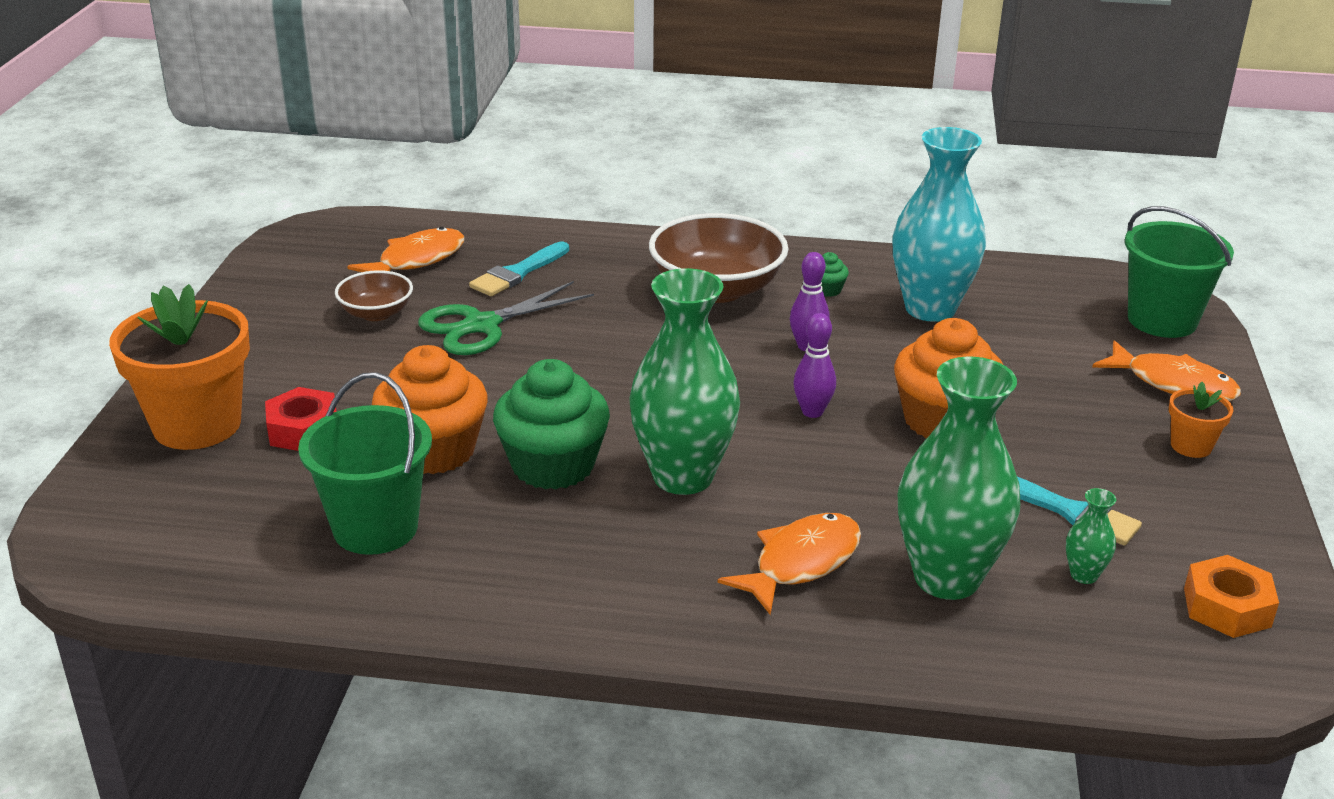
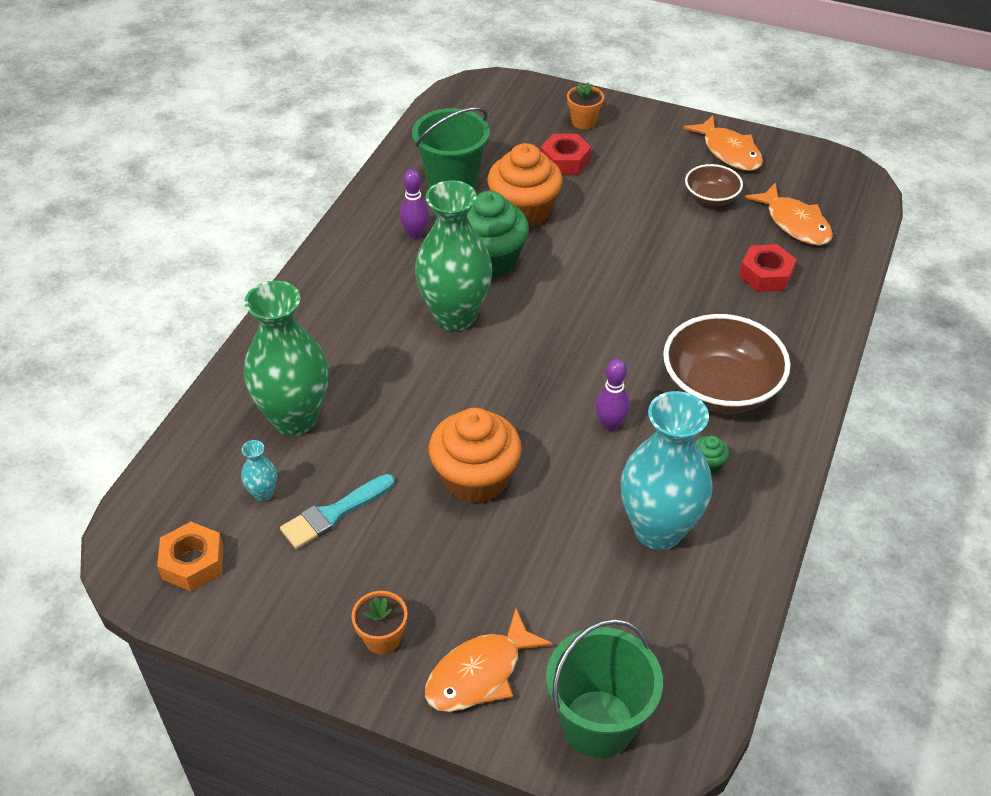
camera: 105 degrees right, 15 degrees up
(197, 425) = (583, 122): orange flower pot -> orange flower pot, size x0.46
(482, 325) = (682, 247): green scissors -> none
(518, 273) = (765, 275): turquoise brush -> red nut
(801, 563) = (342, 352): orange fish -> orange fish (729, 152)
(812, 412) = (512, 402): purple bowling pin -> purple bowling pin (415, 233)
(1084, 575) = (263, 493): green vase -> turquoise vase

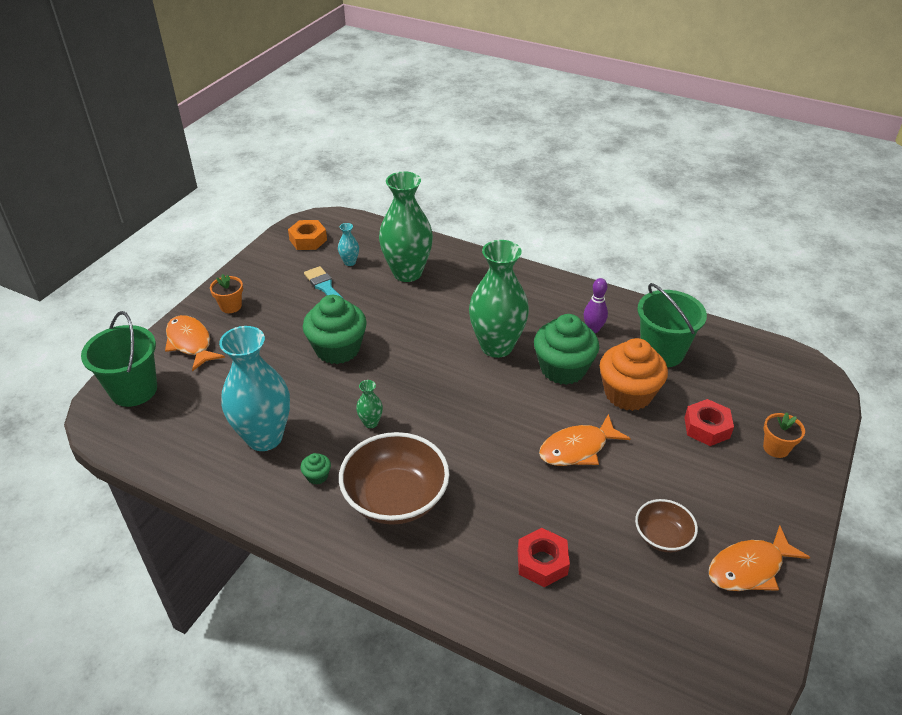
camera: 95 degrees right, 5 degrees down
(475, 478) = (337, 349): orange cupcake -> green cupcake
(610, 424) = (371, 423): purple bowling pin -> green vase
(795, 223) = (626, 607): orange fish -> orange fish (577, 449)

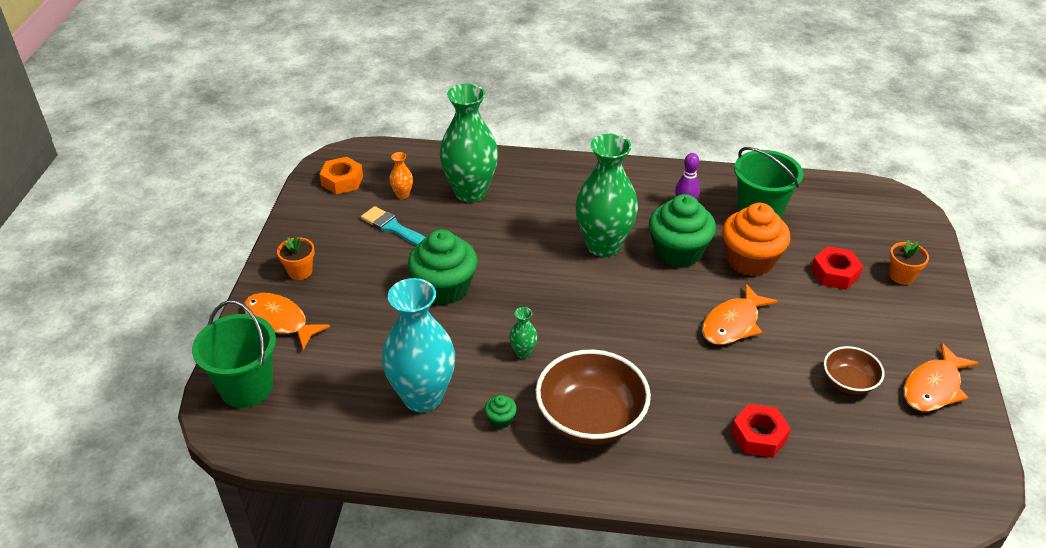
camera: 20 degrees left, 0 degrees up
(350, 262) = (402, 195): turquoise vase -> orange vase

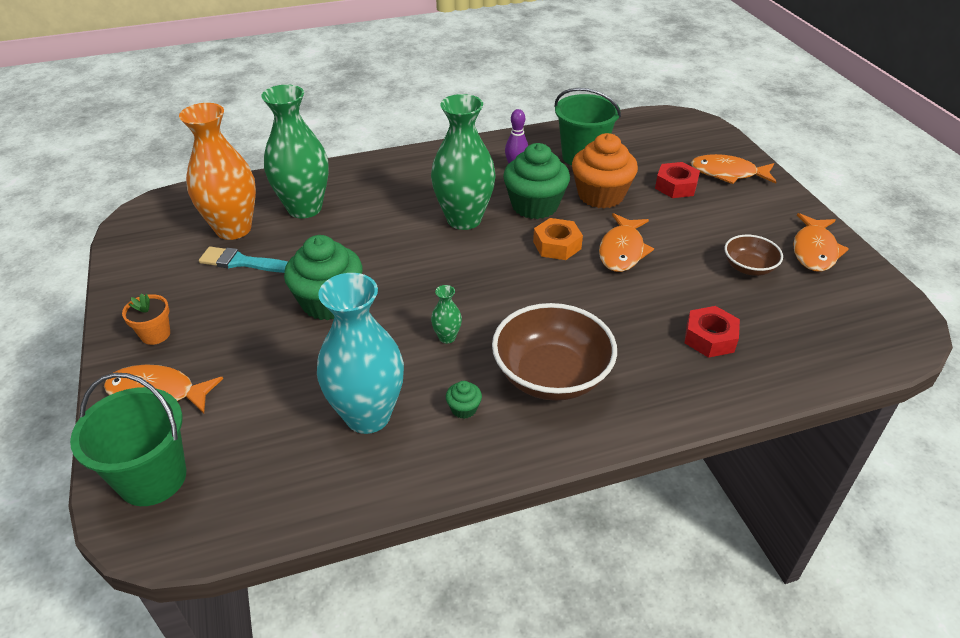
camera: 25 degrees left, 0 degrees up
(342, 181) = (158, 233): orange nut -> orange nut (557, 245)
(402, 195) = (233, 229): orange vase -> orange vase, size x2.43
(901, 276) = (727, 173): orange flower pot -> orange fish

